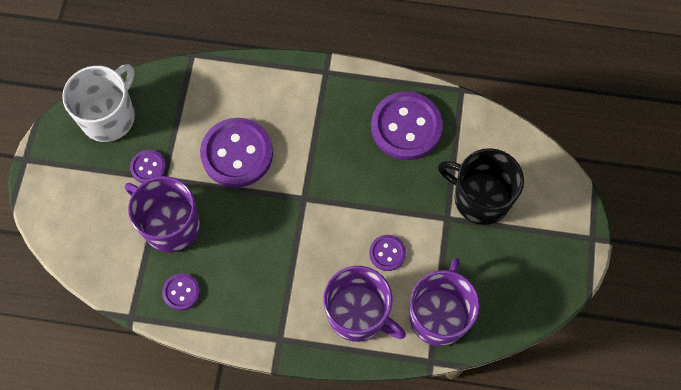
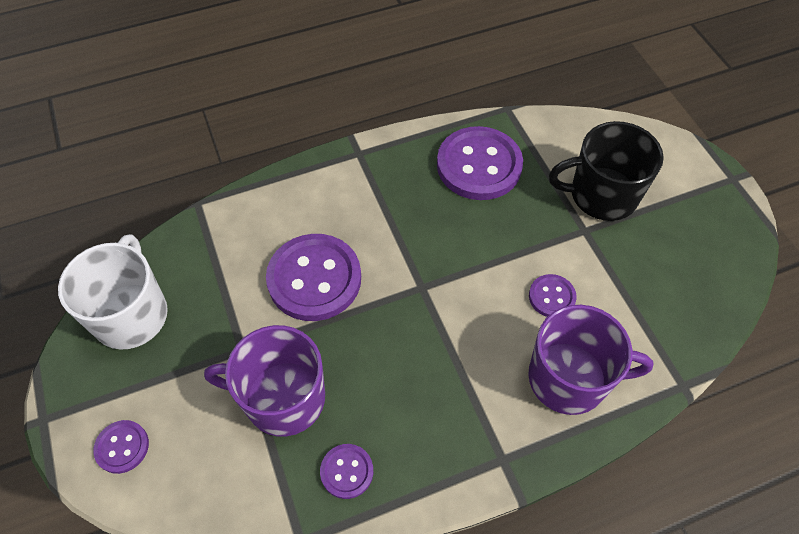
camera: 30 degrees left, 10 degrees down
(148, 167) = (215, 346): purple button -> purple button (122, 447)
(439, 315) = (653, 331): purple mug -> none

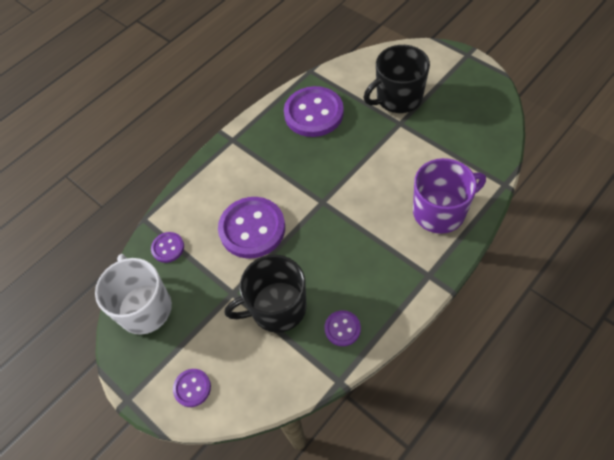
camera: 20 degrees left, 0 degrees up
(283, 398) = (277, 308): purple mug -> black mug
(551, 297) = (403, 170): purple button -> purple button (168, 248)

